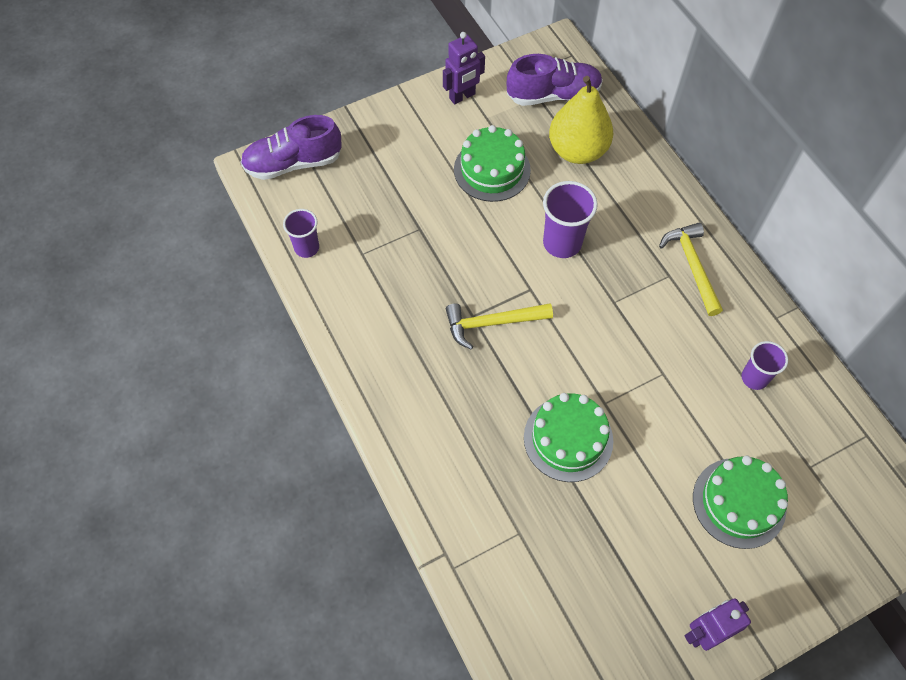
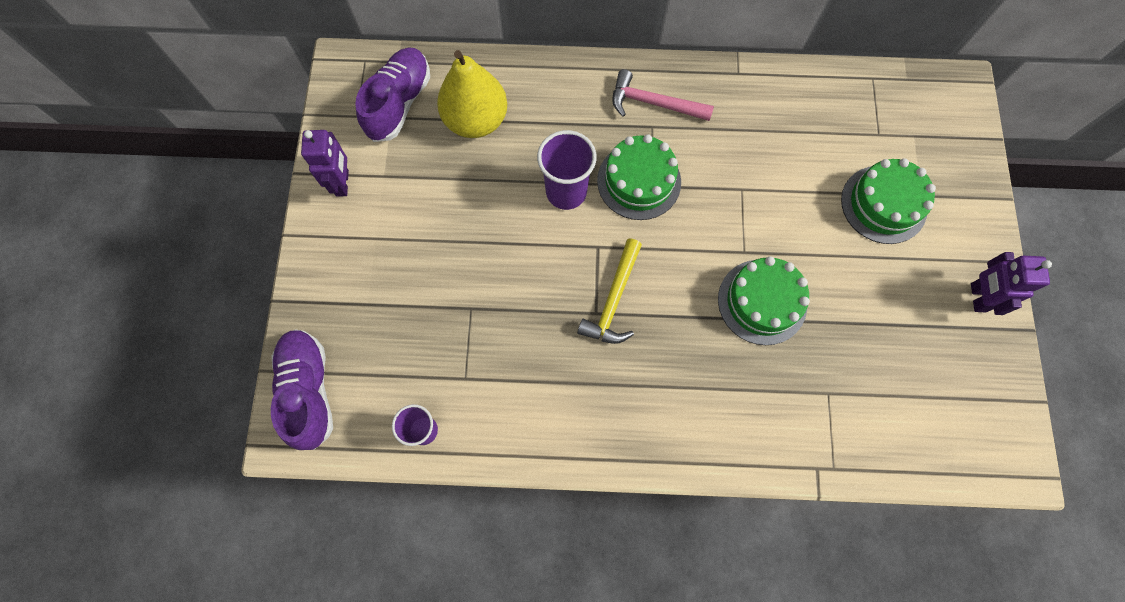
camera: 60 degrees left, 10 degrees up
(293, 163) = (309, 391): purple shoe -> purple shoe turned 150 degrees clockwise
(492, 170) = (447, 205): green cake -> green cake (639, 181)
(692, 266) = (654, 103): yellow hammer -> pink hammer
(754, 378) = (783, 124): purple cup -> none

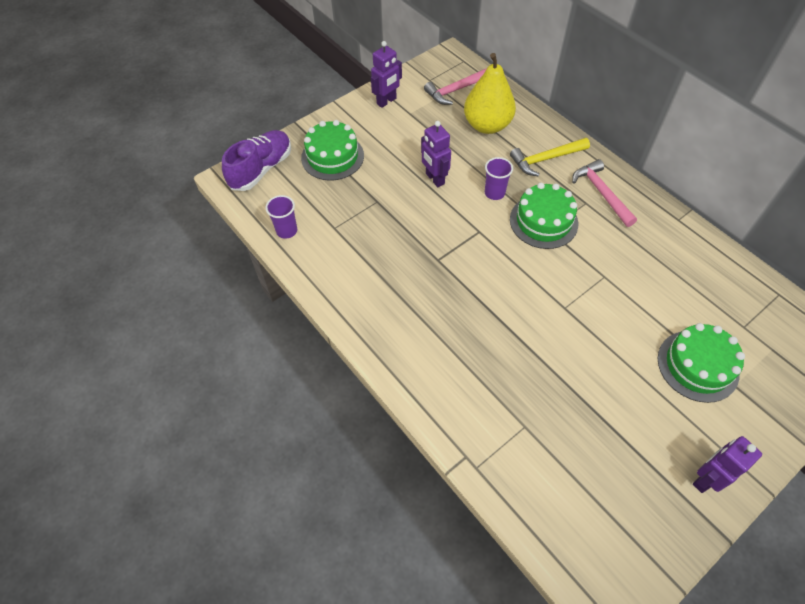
camera: 50 degrees right, 15 degrees down
(399, 103) = (457, 90): purple shoe -> pink hammer
(496, 230) = (434, 179): none -> purple robot
(566, 192) = (494, 193): purple cup -> purple cup, size x0.64
(613, 300) = (455, 262): yellow hammer -> yellow hammer (546, 159)
(762, 302) = (543, 341): green cake -> green cake (332, 157)

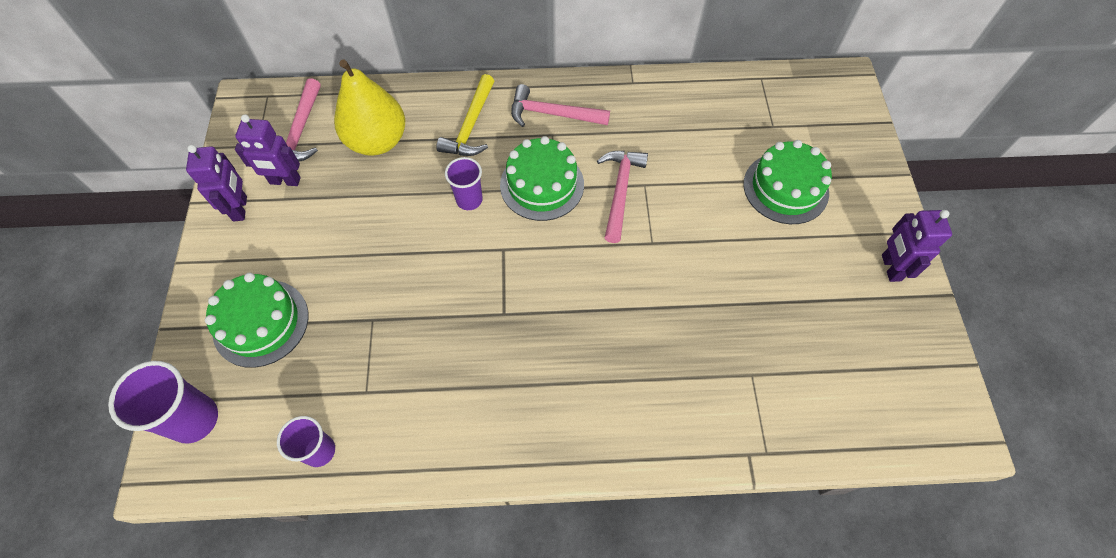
camera: 55 degrees left, 5 degrees up
(261, 169) = (194, 419): purple shoe -> purple cup
(434, 179) = (398, 241): purple robot -> purple robot (285, 181)
(584, 266) = (620, 191): none -> pink hammer

